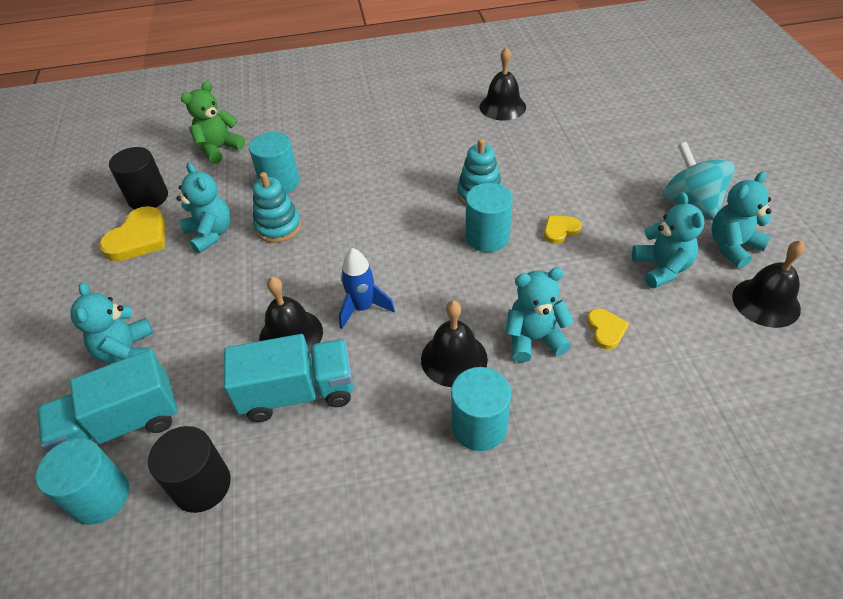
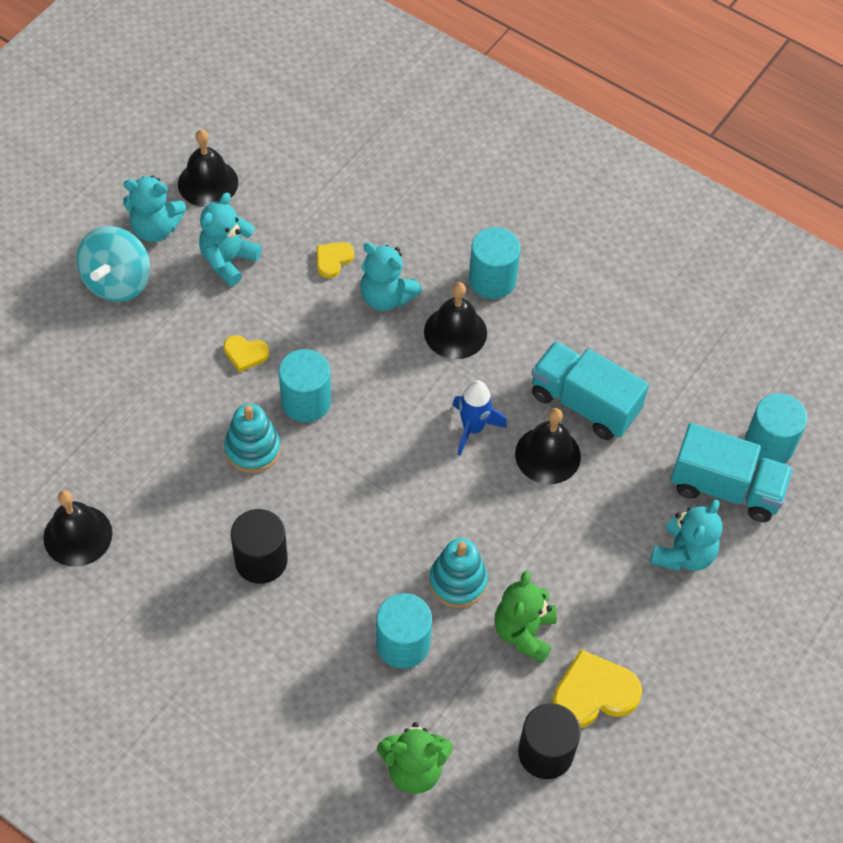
camera: 140 degrees left, 10 degrees up
(202, 485) = (697, 395): black cylinder -> black cylinder (261, 560)
(210, 234) = (524, 632): turquoise teddy bear -> green teddy bear

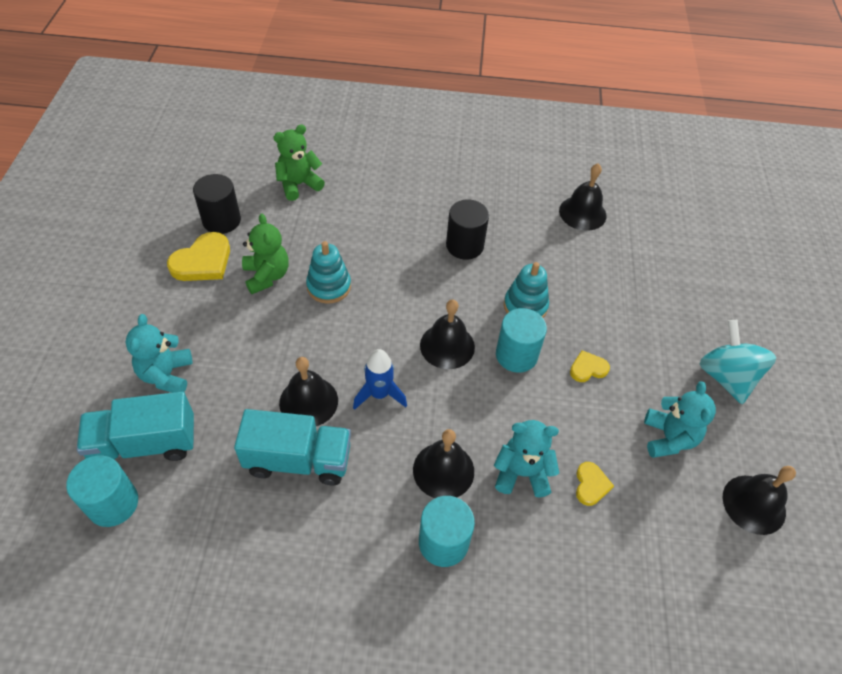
camera: 150 degrees right, 5 degrees down
(156, 228) = (747, 436): turquoise teddy bear -> none
(370, 445) = (447, 346): none -> black bell
(403, 644) = (343, 238): turquoise cylinder -> none

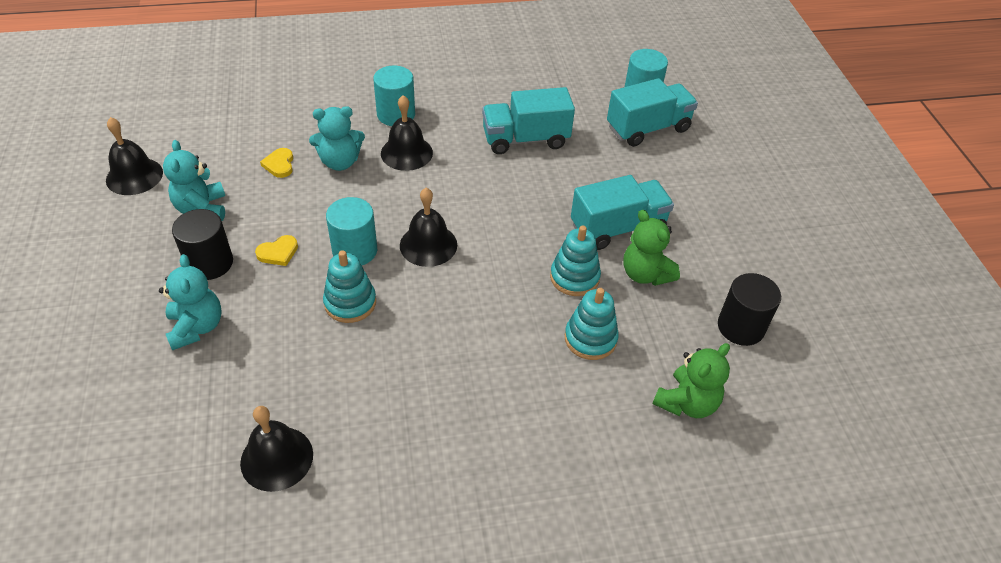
camera: 165 degrees right, 5 degrees down
(166, 375) = (670, 172): turquoise teddy bear -> turquoise teddy bear (196, 327)
(203, 261) = (721, 274): yellow heart -> none
(263, 324) = (618, 228): none -> turquoise truck
(308, 401) = (539, 177): black bell -> none
(342, 237) = (590, 339): none -> turquoise stacking toy
(379, 394) = (479, 193): blue rocket -> none
(464, 245) = (437, 363): black cylinder -> black cylinder (210, 263)
(726, 377) = (124, 274): turquoise spinning top -> none

